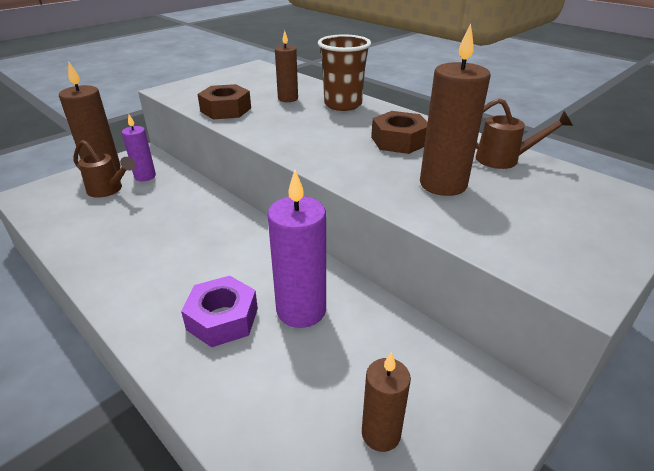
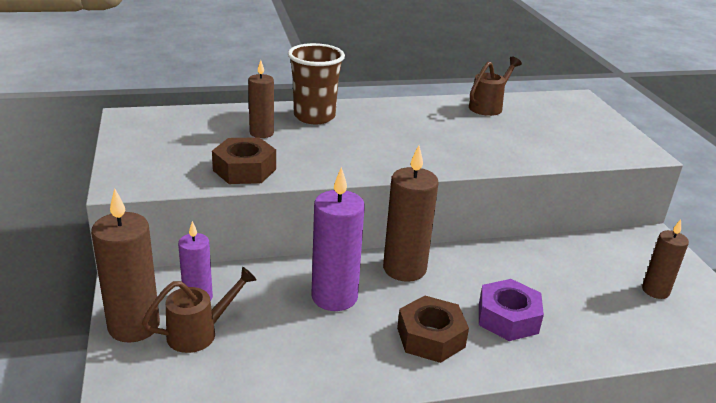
camera: 60 degrees left, 5 degrees down
(301, 310) = (523, 278): purple candle -> purple candle (334, 297)
(399, 141) = (419, 125): brown nut -> brown nut (431, 337)
(443, 184) = (504, 138): brown candle -> brown candle (404, 269)

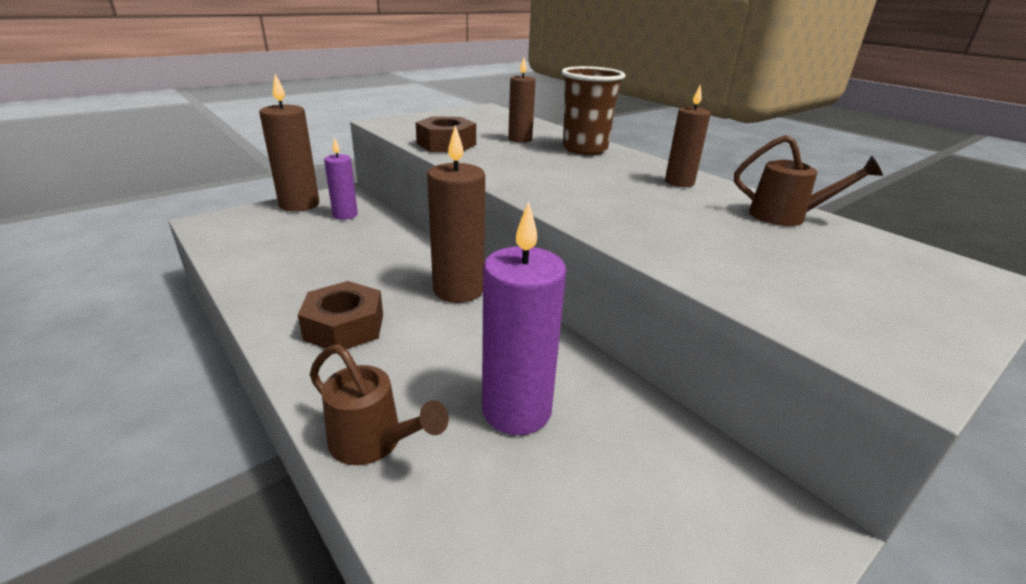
camera: 65 degrees right, 0 degrees up
(199, 333) = (301, 225): brown watering can -> brown watering can (373, 442)
(334, 297) = (382, 264): purple candle -> purple candle (516, 410)
(508, 318) = (411, 375): purple nut -> none
(655, 291) = (606, 543): brown candle -> brown candle (679, 182)

